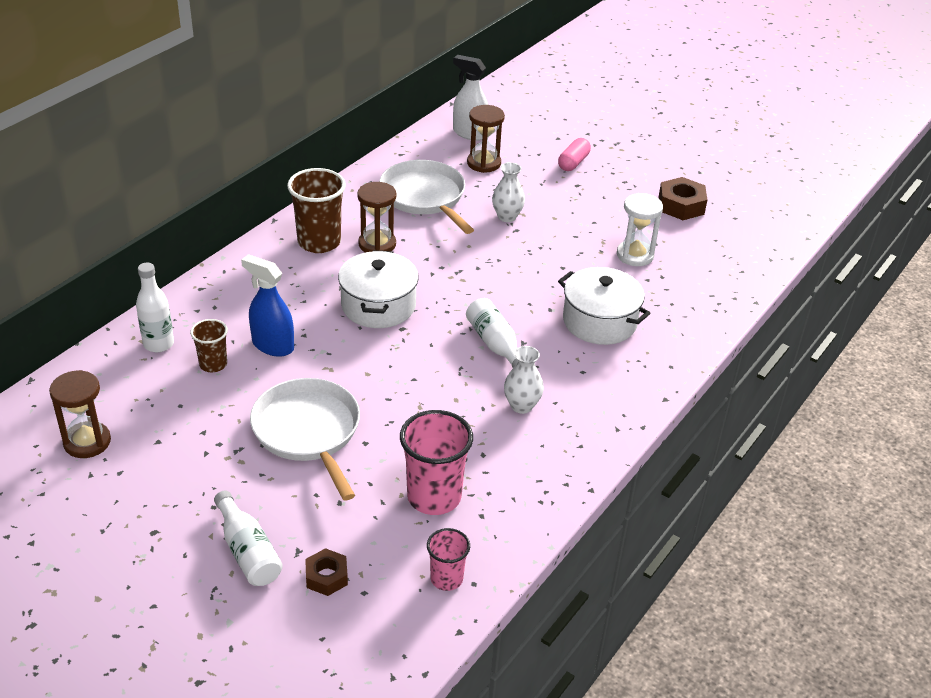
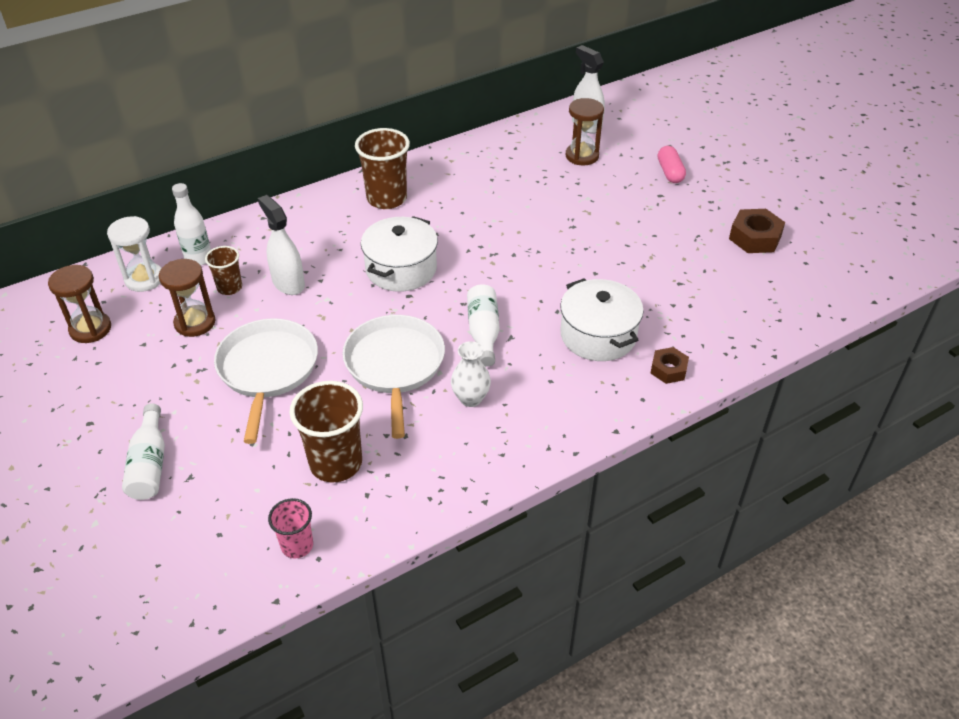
camera: 25 degrees right, 5 degrees up
(272, 345) = (288, 283): blue spray bottle -> white spray bottle
(326, 577) = (197, 509): brown nut -> brown nut (668, 369)
(377, 244) = (436, 212): brown hourglass -> brown hourglass (195, 323)
(424, 197) = (506, 177): white pan -> white pan (395, 366)
(434, 497) = (336, 463): pink cup -> brown cup
(507, 217) = (572, 211): white vase -> none
(573, 162) = (670, 172): pink capsule -> pink capsule turned 60 degrees counterclockwise
(635, 255) = (675, 277): white hourglass -> white hourglass (144, 279)

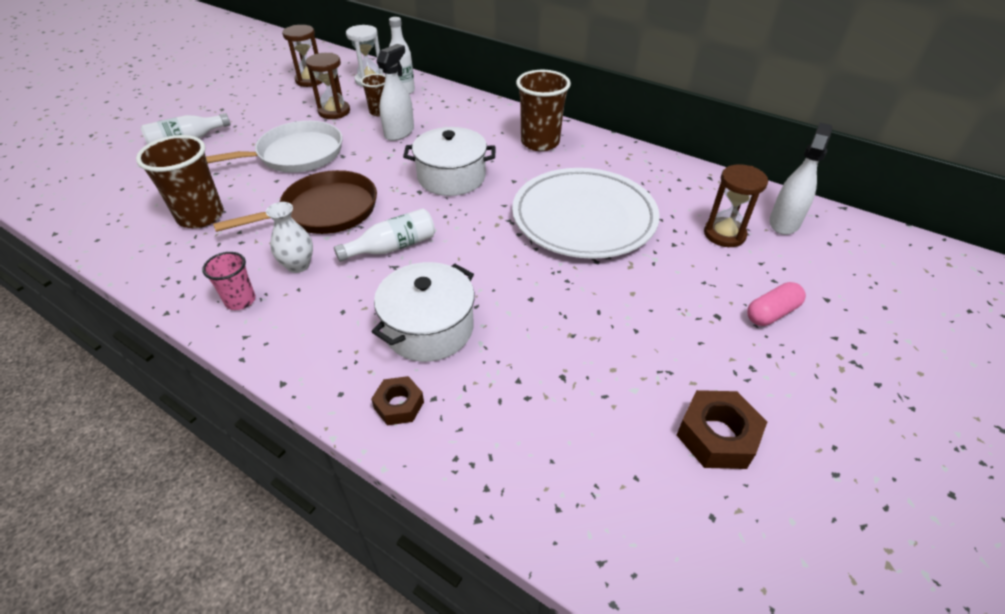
camera: 65 degrees right, 0 degrees up
(297, 545) = (110, 225): pink cup -> pink cup (240, 300)
(395, 366) = (325, 211): white pan -> brown pan
(517, 213) = (584, 218): none -> white plate

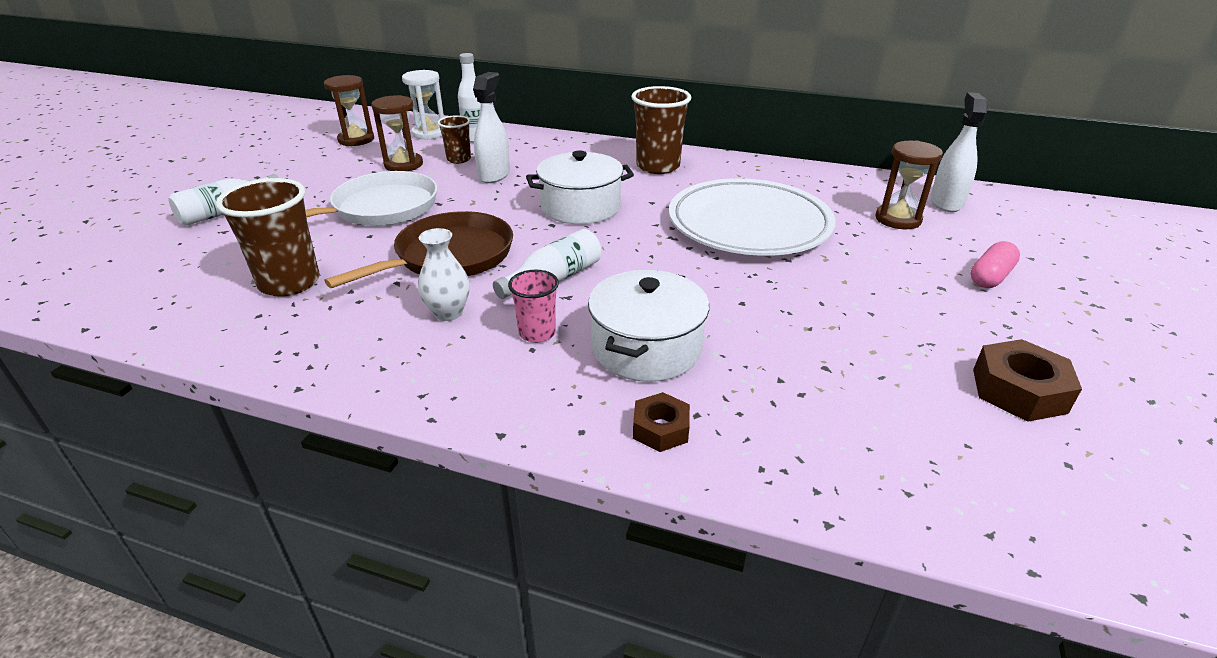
camera: 15 degrees left, 10 degrees down
(240, 300) = (394, 359): pink cup -> pink cup (537, 333)

